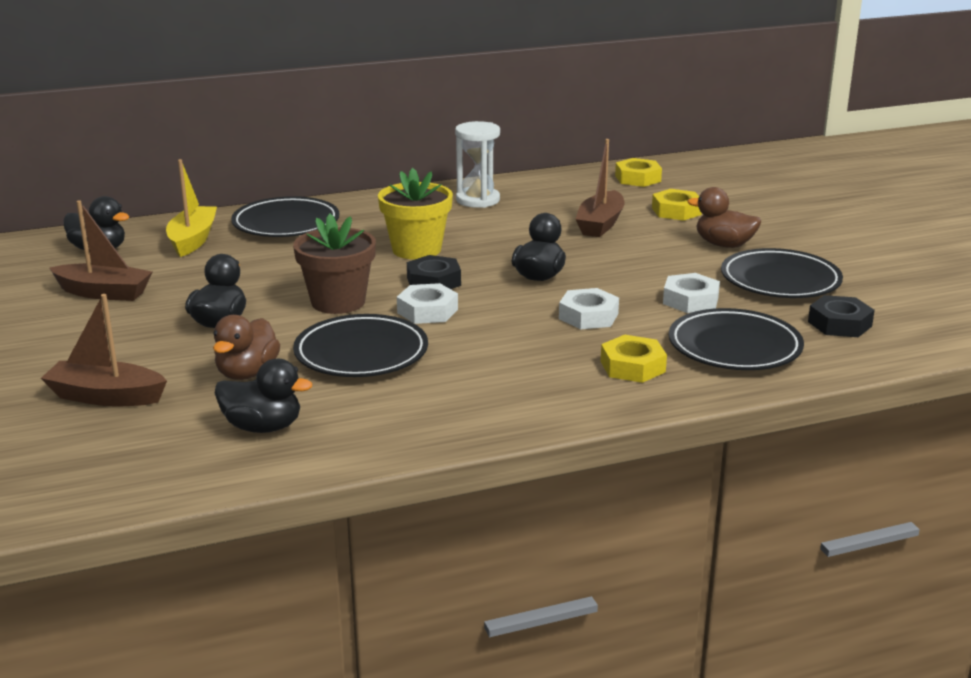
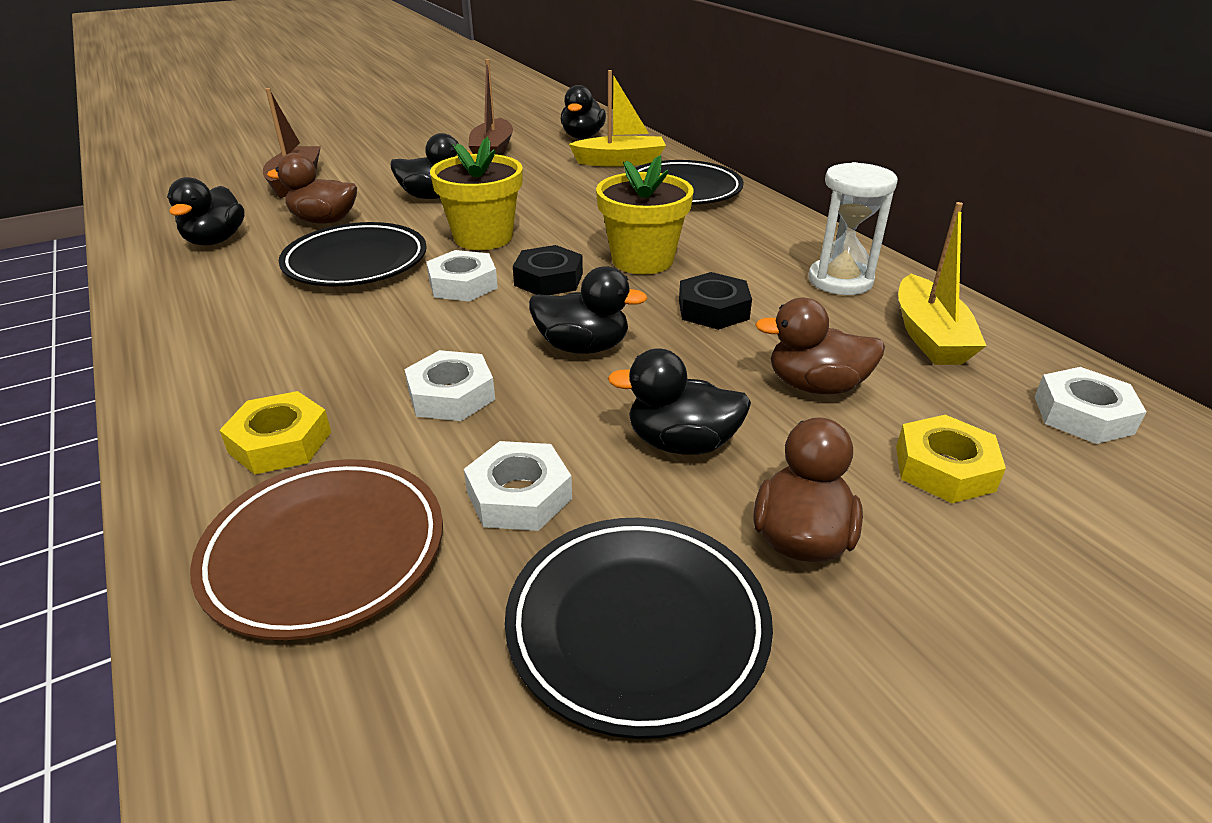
camera: 80 degrees right, 10 degrees up
(338, 302) = (483, 237): brown flower pot -> yellow flower pot
(555, 192) = (929, 336): none -> yellow boat
(600, 224) = (815, 386): brown boat -> brown duck
(637, 178) = (1082, 415): yellow nut -> white nut
(649, 260) = (681, 443): none -> black duck
(734, 347) = (325, 552): black plate -> brown plate
(839, 324) = (417, 731): black nut -> black nut (713, 309)

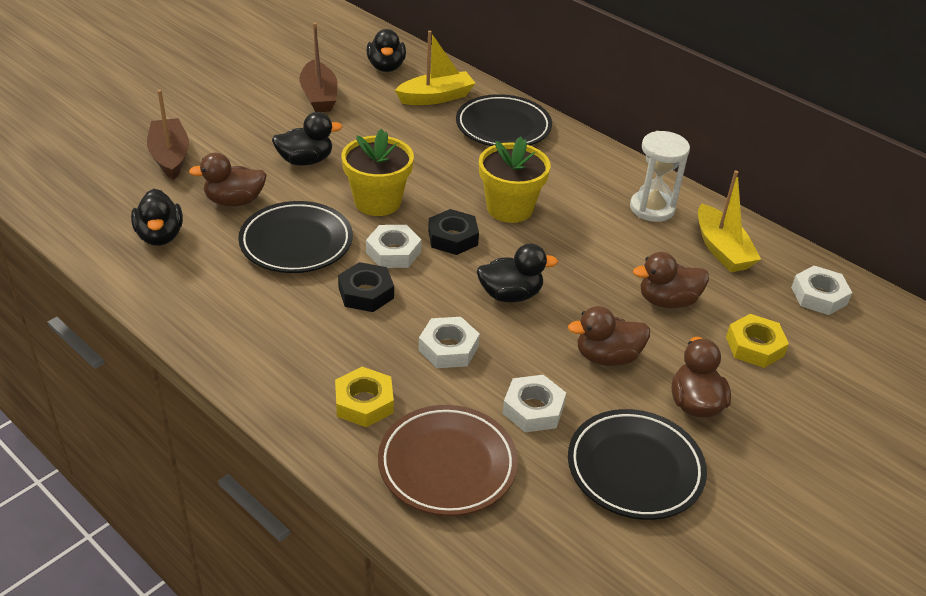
camera: 20 degrees left, 5 degrees up
(681, 443) = (607, 357): black duck -> brown duck
(713, 309) = (579, 248): black nut -> black nut (366, 293)

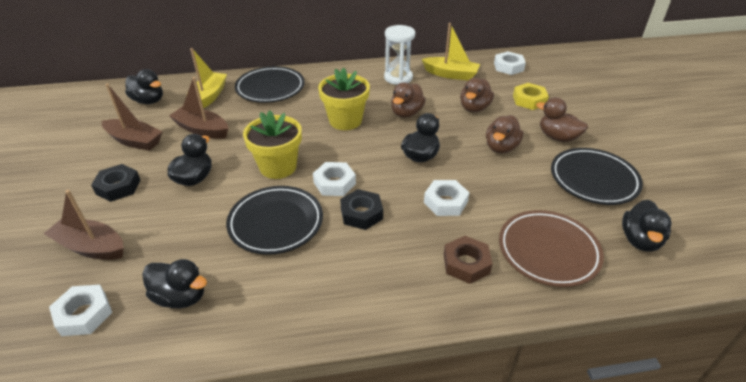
camera: 50 degrees left, 0 degrees up
(234, 201) = (192, 234): brown duck -> brown duck (406, 113)
(364, 402) = (466, 263): yellow nut -> brown nut
(380, 124) = (202, 130): none -> brown boat
(452, 237) = (347, 153): black nut -> black nut (118, 187)
(533, 409) = (523, 193): white nut -> white nut (84, 314)
(551, 549) = (640, 240): none -> black duck

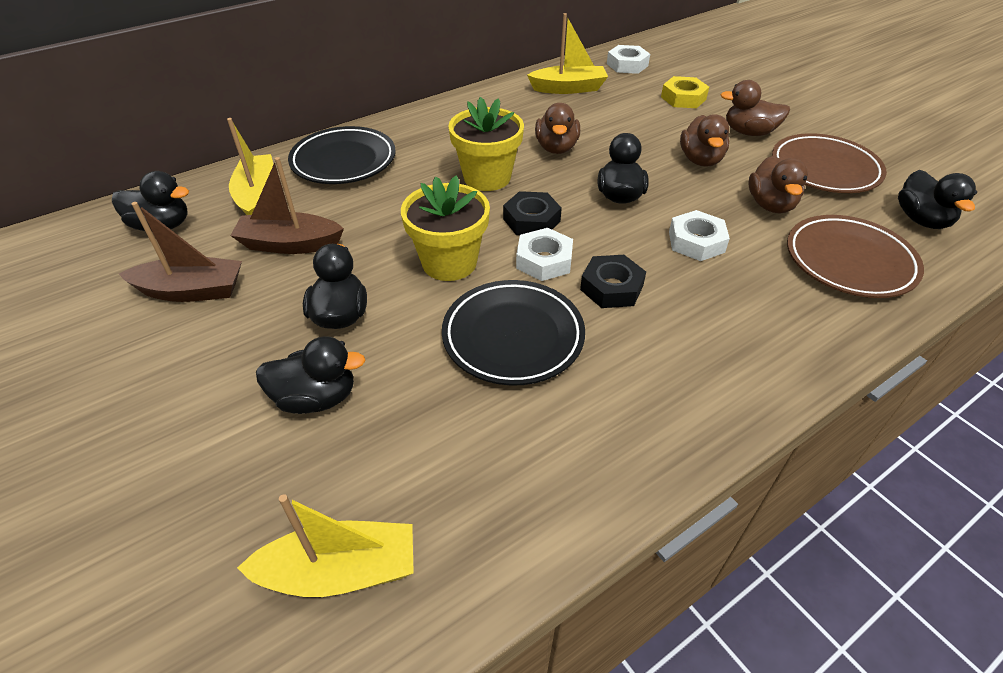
camera: 25 degrees left, 5 degrees up
(84, 314) = (340, 571): white nut -> yellow boat
(91, 247) = (261, 469): brown boat -> none
(118, 187) = (225, 366): black nut -> black nut (531, 220)
(181, 297) = (469, 484): black duck -> black duck (316, 398)
(398, 77) = (507, 107): white hourglass -> none
(466, 263) = (781, 305): brown nut -> none
(474, 108) = (631, 122): brown duck -> brown duck (770, 205)
(593, 180) = (824, 169): black plate -> brown plate

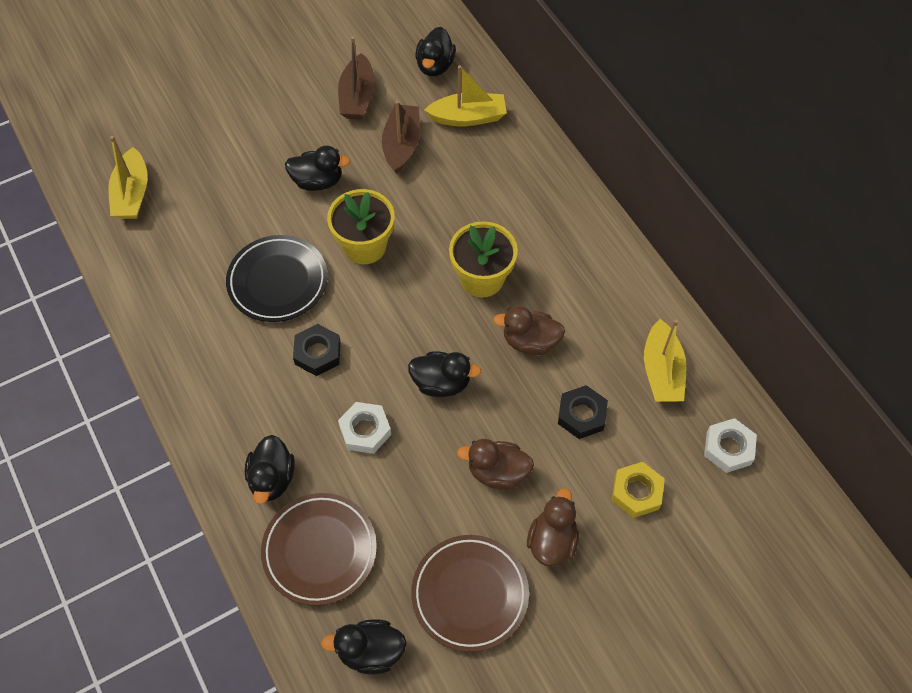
camera: 95 degrees right, 15 degrees up
(316, 398) = (247, 174): black duck -> black duck (272, 478)
(344, 161) = (518, 170): black plate -> none
(531, 220) = (412, 307): black nut -> black nut (581, 415)
(544, 260) = (357, 310): white nut -> none
(770, 205) = (412, 514): brown duck -> none

